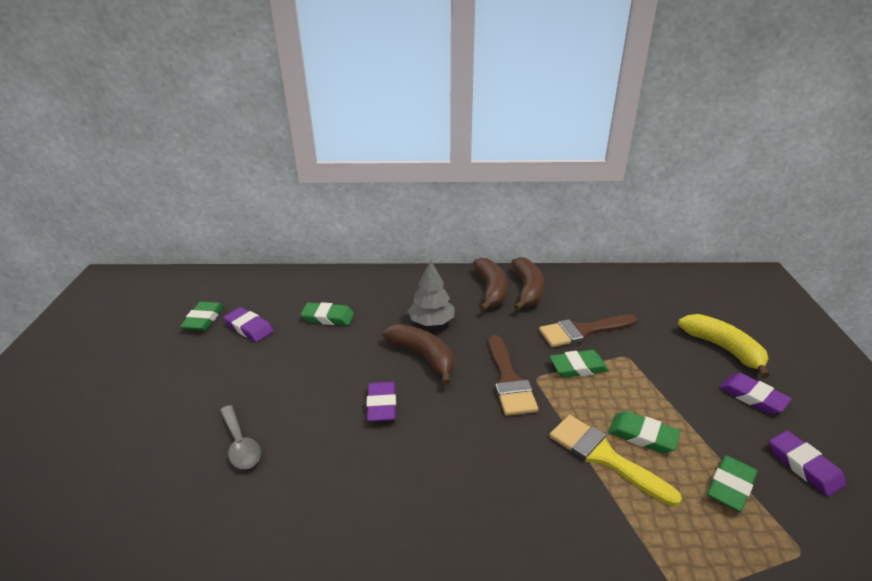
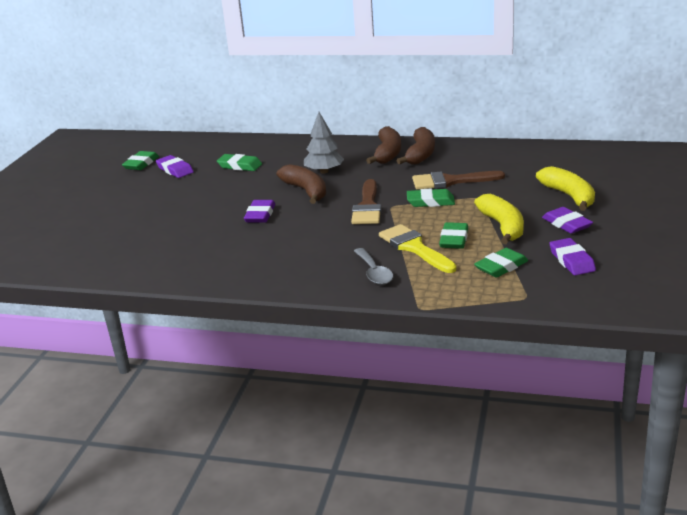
camera: 15 degrees right, 5 degrees down
(240, 444) = (150, 229): grey spoon -> grey spoon (374, 273)
(642, 435) = (454, 239): green eraser -> green eraser turned 60 degrees clockwise
(684, 406) = (502, 226): none -> yellow banana

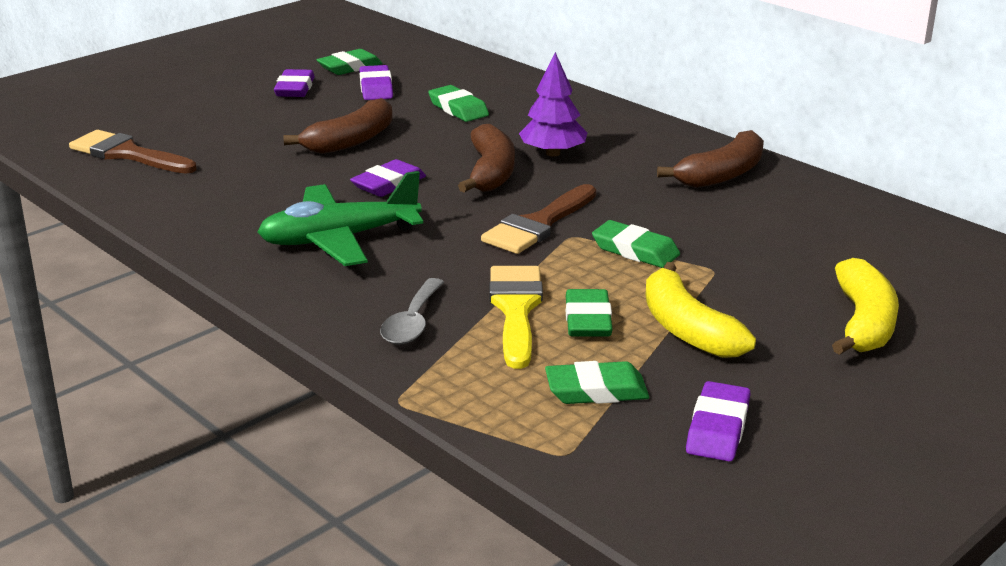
camera: 30 degrees right, 0 degrees up
(275, 250) = (339, 239): none -> green plane
(324, 171) = (553, 153): grey tree -> purple tree
(387, 153) = (676, 157): brown banana -> brown banana (351, 141)
(451, 181) = (708, 231): brown brush -> brown brush (127, 154)
(454, 239) = (588, 320): green eraser -> green eraser turned 45 degrees counterclockwise
(502, 226) = (687, 329): yellow banana -> yellow banana turned 135 degrees clockwise
(566, 224) = (794, 366): purple eraser -> purple eraser (295, 88)

